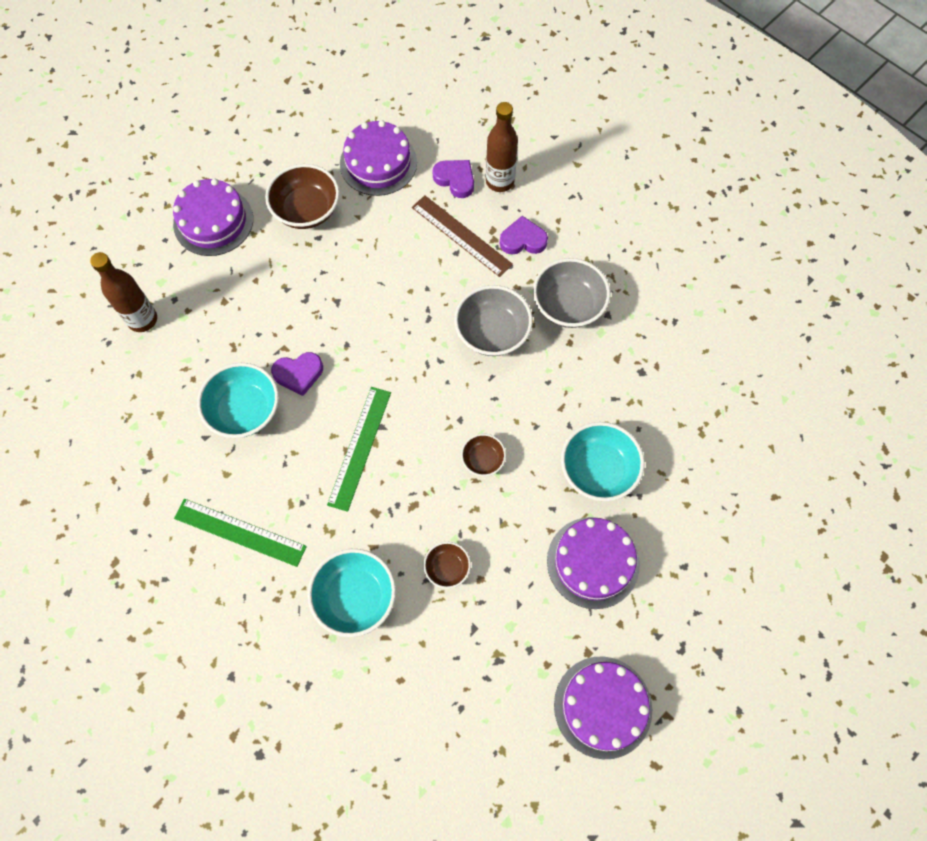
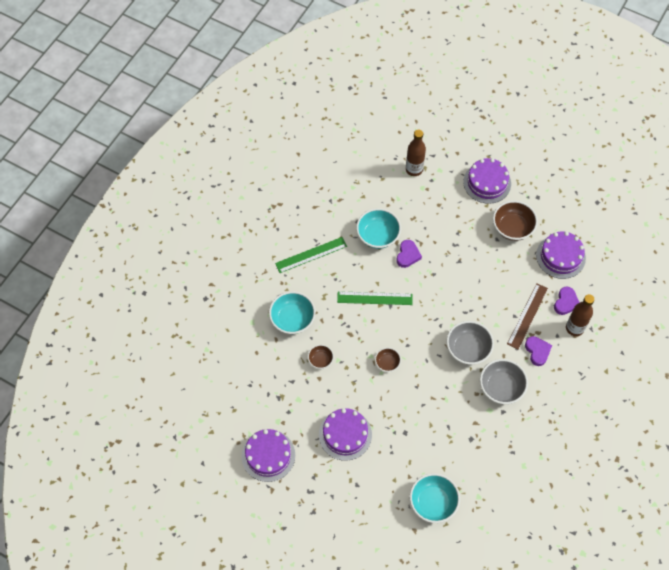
camera: 75 degrees right, 5 degrees down
(240, 532) = (311, 255): green ruler -> green ruler turned 60 degrees clockwise
(298, 374) = (407, 255): purple heart -> purple heart turned 135 degrees counterclockwise
(598, 470) = (400, 426): turquoise bowl -> turquoise bowl (433, 502)

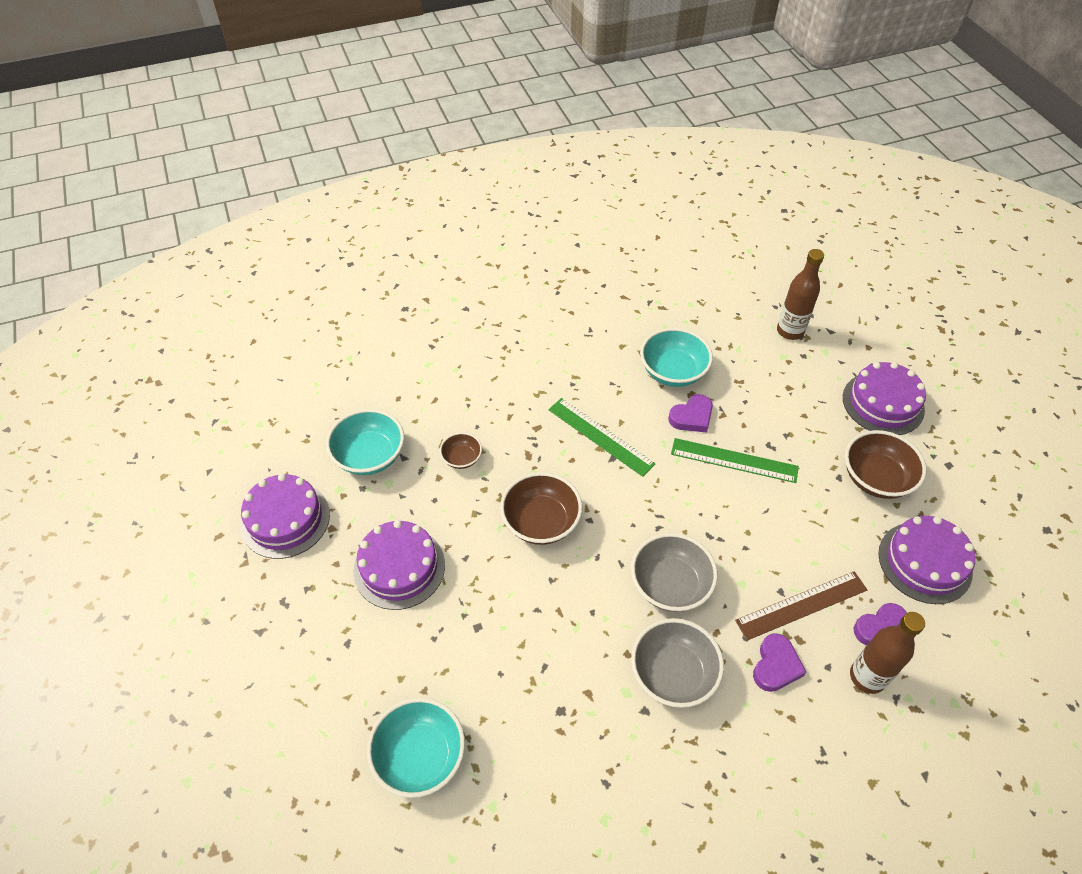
camera: 40 degrees right, 10 degrees down
(292, 319) = (476, 392): turquoise bowl -> turquoise bowl (369, 456)
(311, 255) = (569, 341): green ruler -> green ruler (734, 460)
(387, 363) = (541, 522): brown bowl -> brown bowl, size x1.81

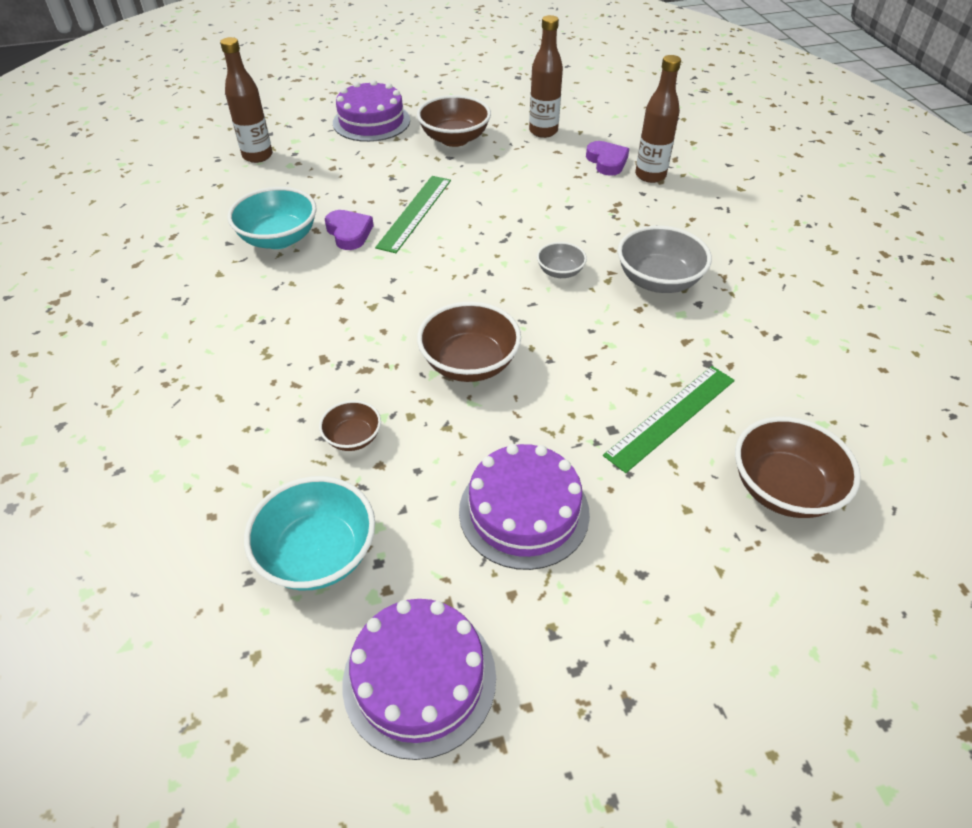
camera: 85 degrees left, 5 degrees down
(420, 756) = (783, 488): turquoise bowl -> brown bowl
(600, 436) = (355, 303): green ruler -> green ruler (671, 416)
(670, 585) = (560, 272): grey bowl -> grey bowl, size x0.55
(776, 665) = (644, 219): purple heart -> none
(801, 605) = (583, 197): brown ruler -> none
(925, 562) = (543, 131): purple cake -> brown bottle

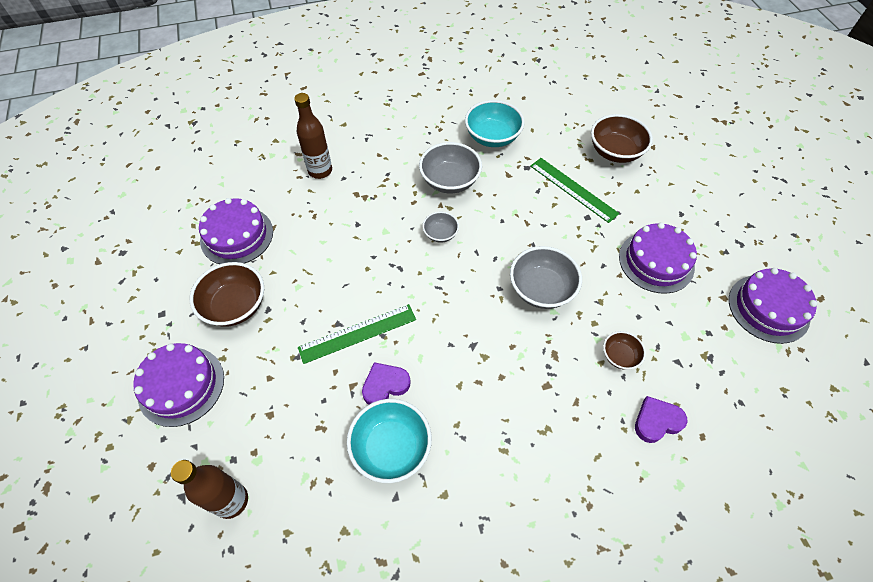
camera: 90 degrees left, 10 degrees up
(318, 553) = (712, 366): turquoise bowl -> turquoise bowl (492, 137)
(415, 213) = (357, 333): green ruler -> green ruler turned 45 degrees counterclockwise
(469, 363) = (541, 289): brown bowl -> grey bowl
(543, 131) = (237, 236): brown bottle -> purple cake
(607, 161) = (295, 195): purple heart -> purple heart (657, 421)

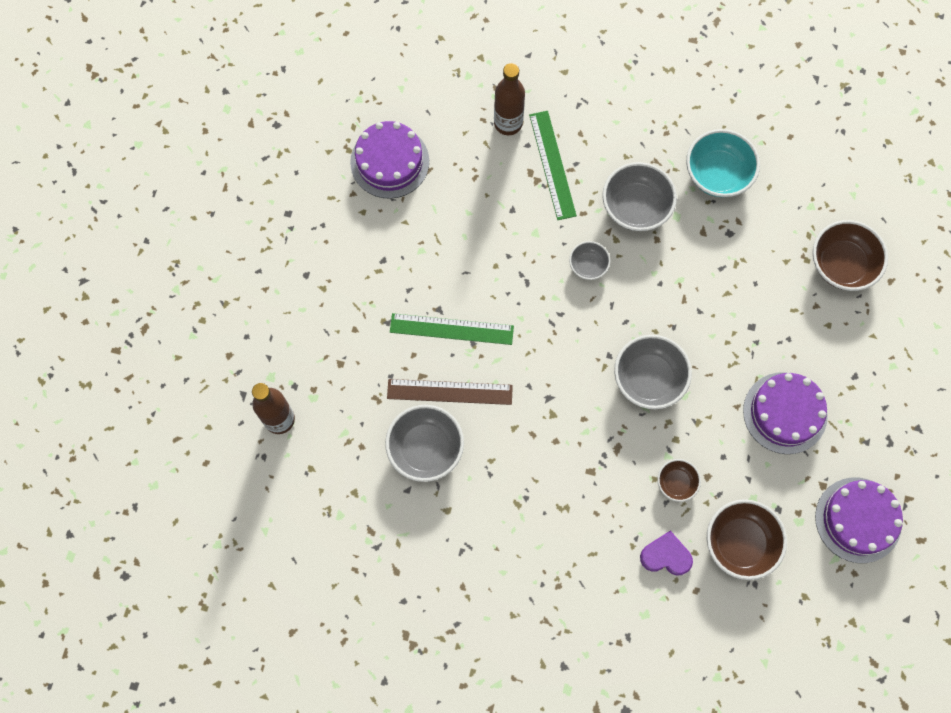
camera: 30 degrees right, 15 degrees up
(181, 385) = (278, 296): purple cake -> none
(235, 306) = (356, 240): brown bowl -> brown bowl (740, 543)
(385, 385) = (449, 391): purple heart -> brown ruler
(391, 448) = (425, 448): turquoise bowl -> grey bowl
(573, 189) = (760, 286): green ruler -> green ruler (552, 165)

